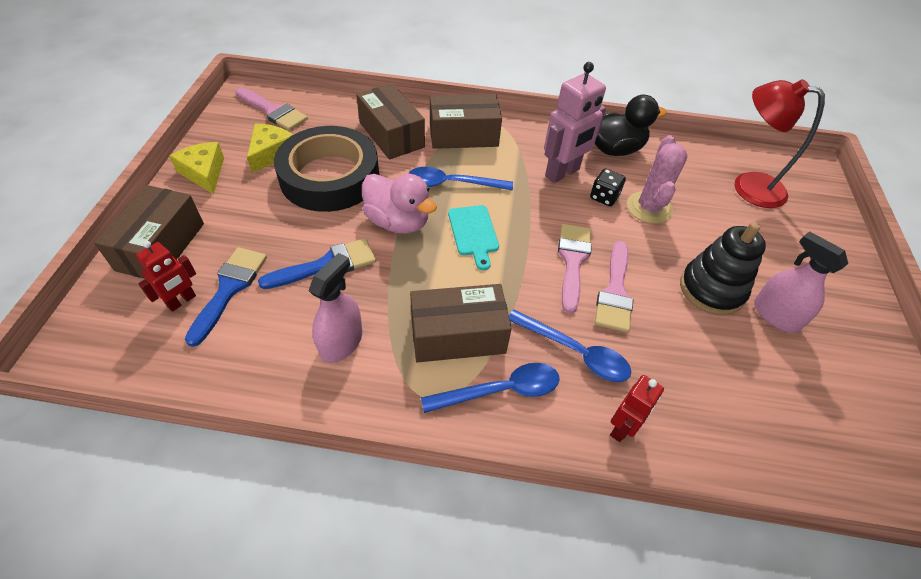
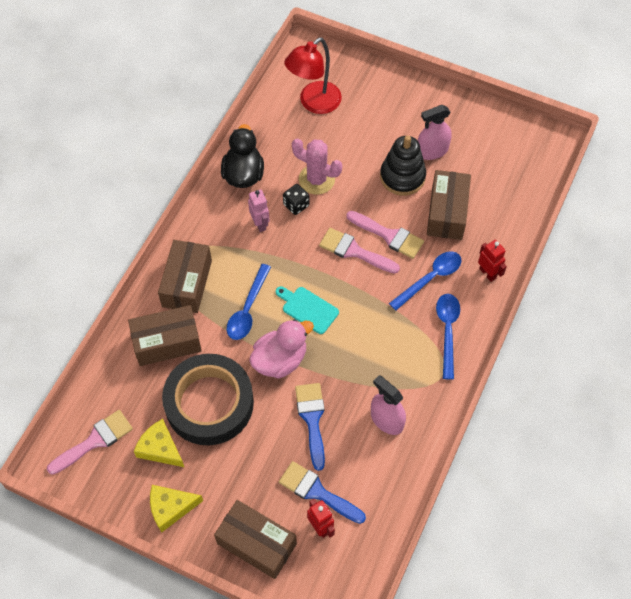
camera: 70 degrees left, 10 degrees up
(457, 335) = (399, 345): brown box -> brown box (447, 213)
(473, 233) = (308, 309): turquoise cutting board -> turquoise cutting board turned 150 degrees counterclockwise
(562, 173) = (260, 224): pink robot -> pink robot, size x0.59

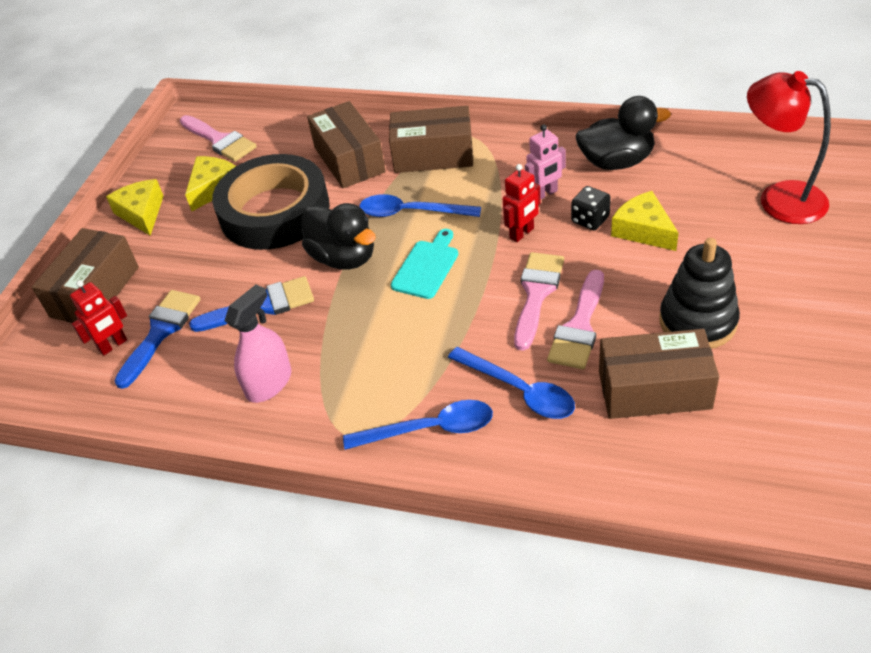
camera: 85 degrees right, 15 degrees down
(280, 360) = (344, 257): pink duck -> black duck
(316, 179) = (643, 230): pink cactus -> yellow cheese
(432, 151) = (770, 349): pink spray bottle -> none
(488, 273) = (555, 466): red robot -> red robot (522, 233)

